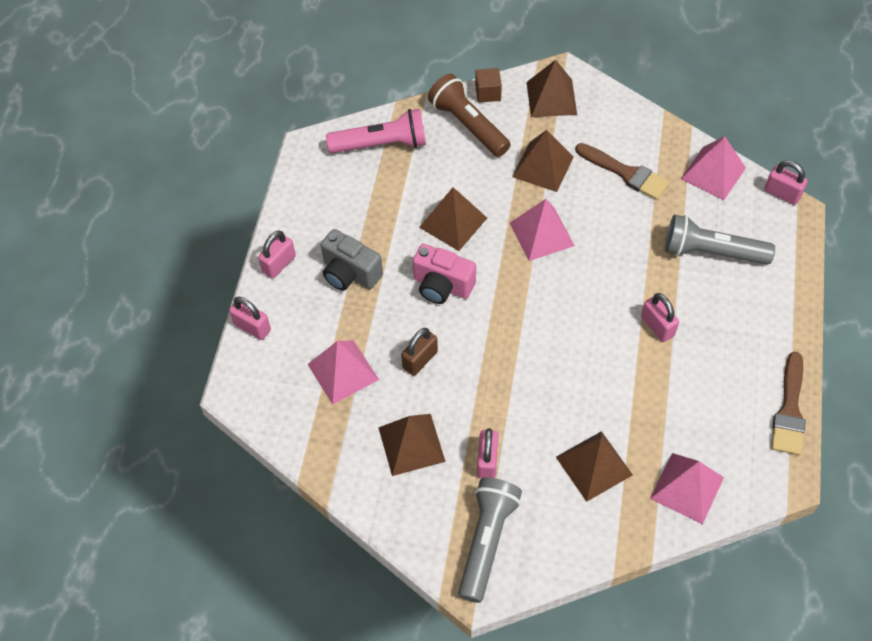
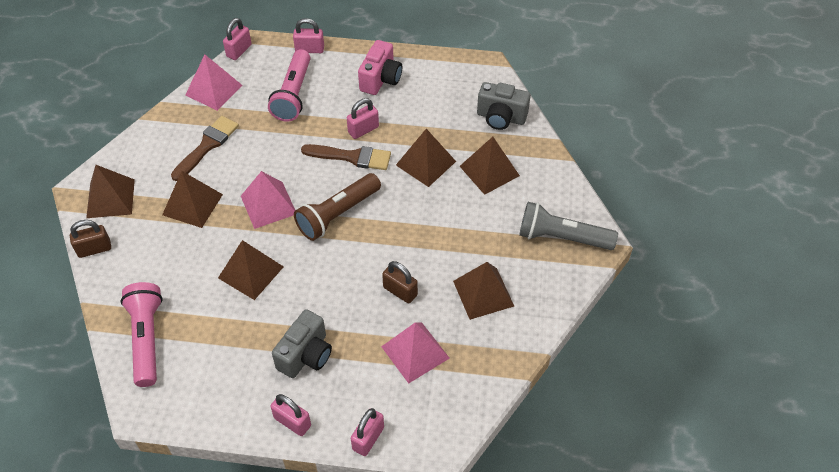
camera: 95 degrees left, 5 degrees down
(442, 286) = (322, 278): pink camera -> pink camera (381, 79)
(468, 125) = (133, 264): brown flashlight -> brown flashlight (337, 214)
(487, 461) = (493, 239): pink padlock -> pink padlock (309, 49)
(488, 93) = (94, 249): brown cube -> brown padlock
(605, 393) = (426, 163): none -> brown pyramid
(687, 488) = (501, 117): pink pyramid -> grey camera
(712, 252) = (293, 94): grey flashlight -> pink flashlight
(789, 410) = (433, 60): brown brush -> brown brush (352, 157)

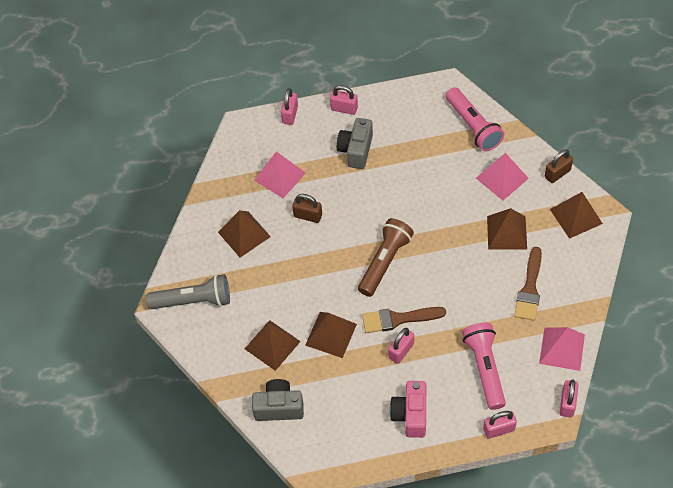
camera: 165 degrees right, 5 degrees up
(250, 272) = (428, 194): brown pyramid -> none
(268, 205) = (445, 252): pink pyramid -> pink pyramid (502, 178)

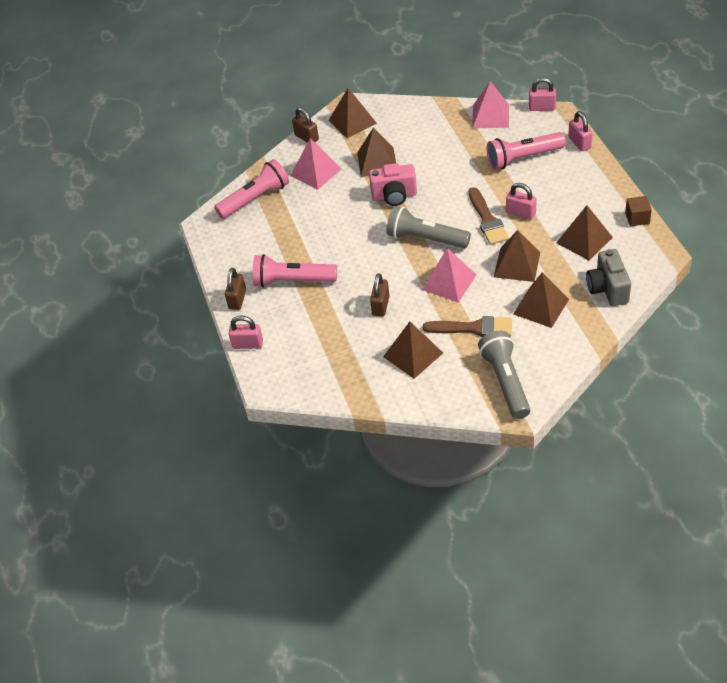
camera: 95 degrees left, 10 degrees down
(279, 176) = (333, 338): pink pyramid -> pink pyramid (449, 282)
(344, 108) = (237, 299): pink padlock -> brown padlock
(349, 401) = (584, 240): none -> brown pyramid
(356, 150) = (292, 281): grey camera -> pink flashlight
(368, 458) = (637, 218): none -> brown cube
(384, 262) = (426, 239): brown flashlight -> grey flashlight
(410, 415) = (584, 198): pink camera -> pink camera (394, 196)
(529, 289) = (434, 141): brown brush -> brown brush (474, 328)

